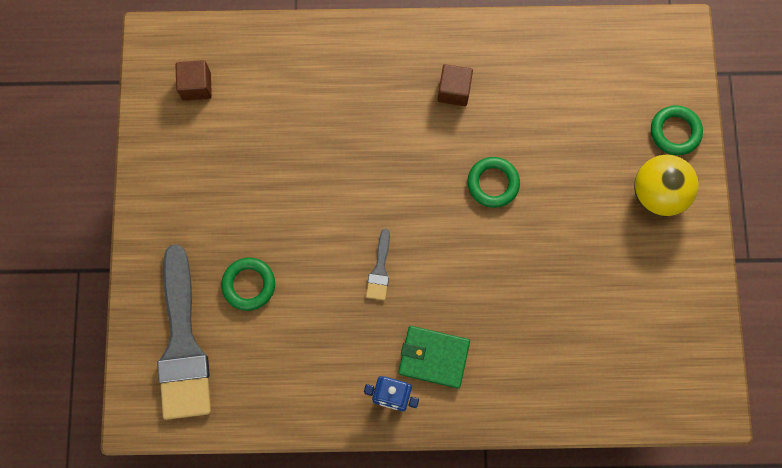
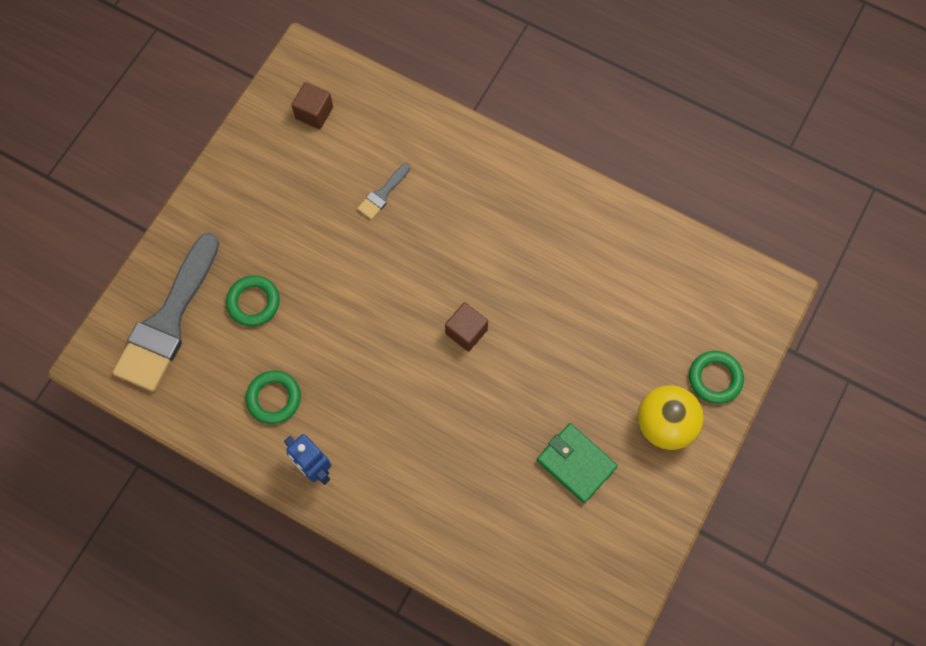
camera: 30 degrees right, 5 degrees down
(380, 270) = (372, 352): grey brush -> grey brush (382, 194)
(433, 357) = (372, 454): green wallet -> green wallet (576, 463)
(454, 91) = (533, 234): brown cube -> brown cube (466, 331)
(493, 183) = (518, 333): green ring -> green ring (274, 398)

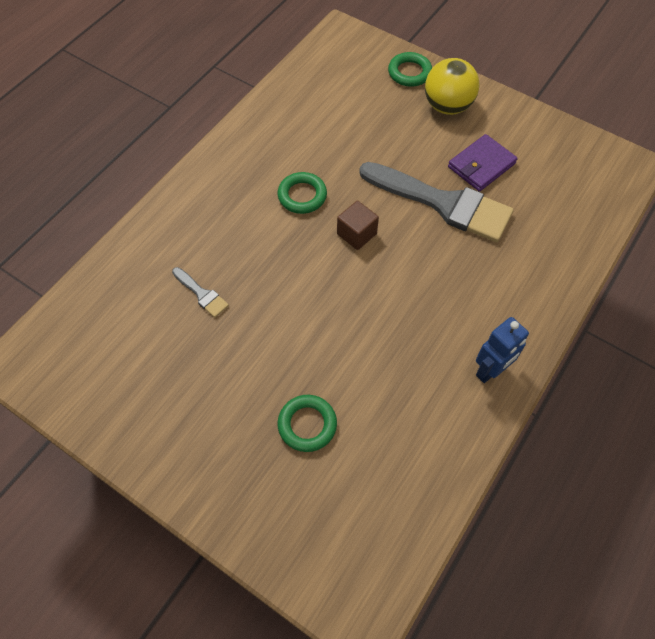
camera: 85 degrees left, 10 degrees down
(168, 321) = (320, 521): grey brush -> grey brush (443, 203)
(274, 398) = (417, 407): green ring -> green ring (302, 196)
(314, 113) = (90, 354): brown cube -> none
(576, 463) = (481, 165): green wallet -> purple wallet

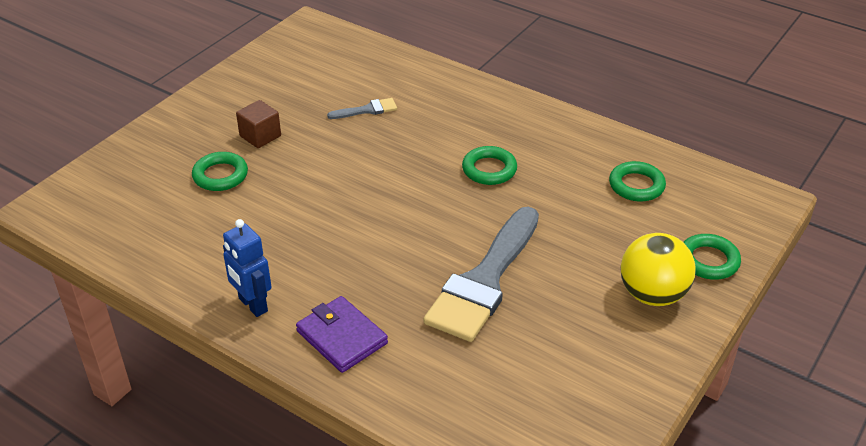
camera: 90 degrees right, 20 degrees down
(202, 294) = (367, 110): grey brush -> grey brush turned 150 degrees counterclockwise
(324, 102) = (636, 185): none -> green ring
(356, 234) = (437, 209): brown cube -> brown cube (260, 136)
(481, 165) = (550, 321): purple wallet -> purple wallet (342, 337)

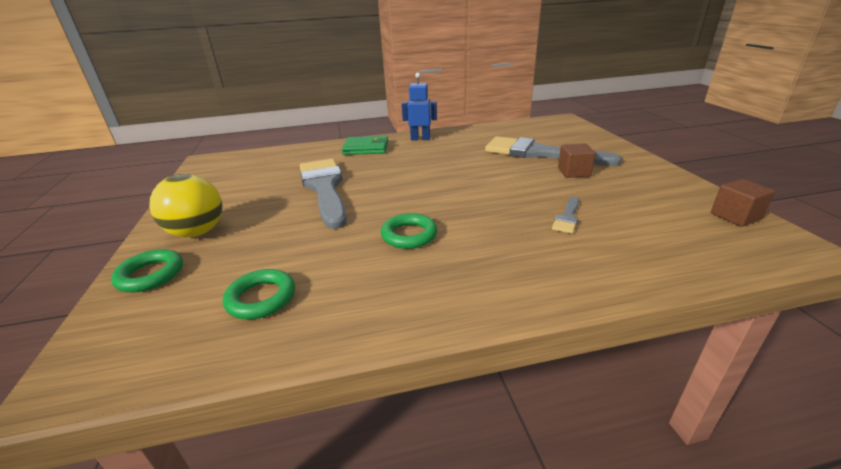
camera: 135 degrees right, 10 degrees down
(220, 175) = (540, 153): green ring -> grey brush
(283, 47) = (735, 216): none -> brown cube
(342, 337) = (366, 148): purple wallet -> green wallet

